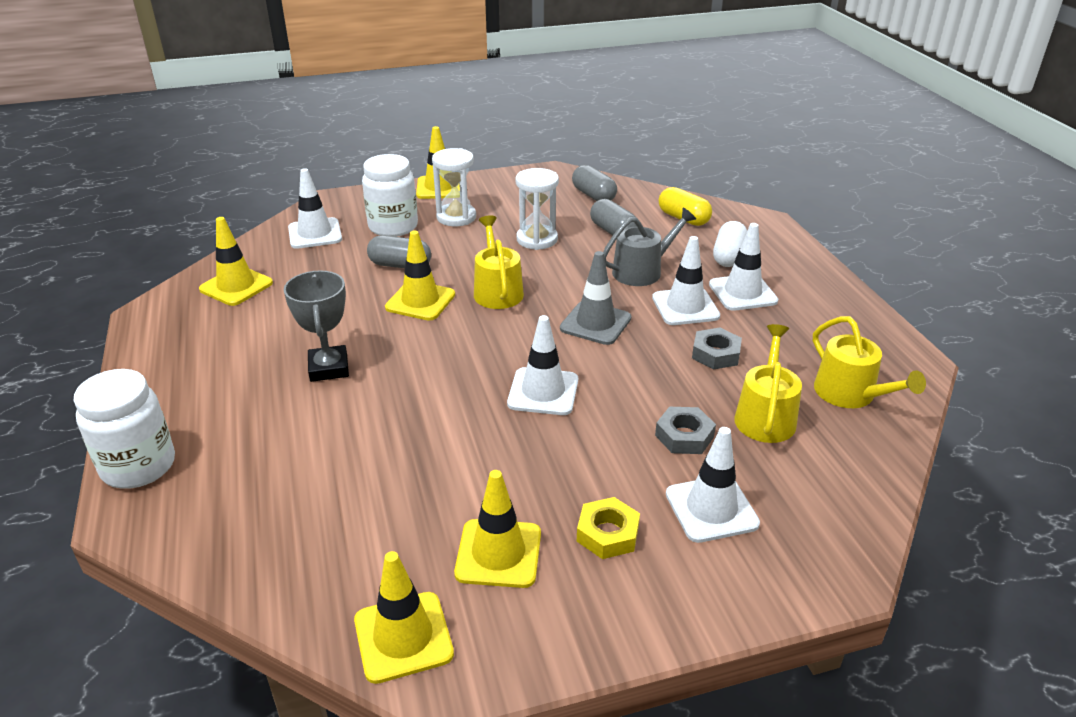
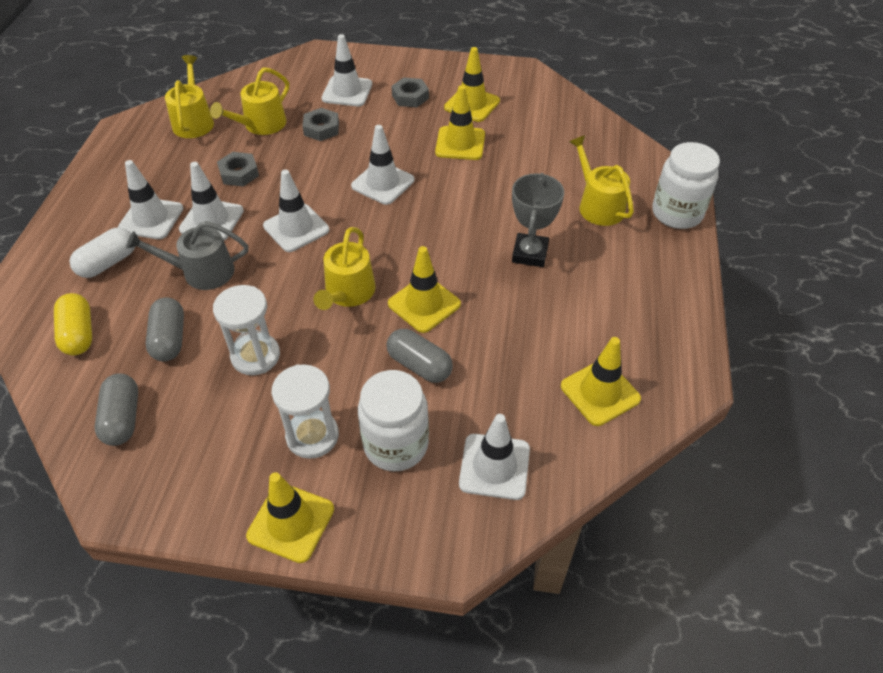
camera: 155 degrees left, 15 degrees up
(252, 445) = (598, 205): none -> yellow watering can
(403, 637) = (534, 87): yellow traffic cone -> yellow traffic cone (460, 143)
(595, 323) = (296, 228): grey traffic cone -> white traffic cone
(607, 534) = (410, 97): yellow nut -> grey nut

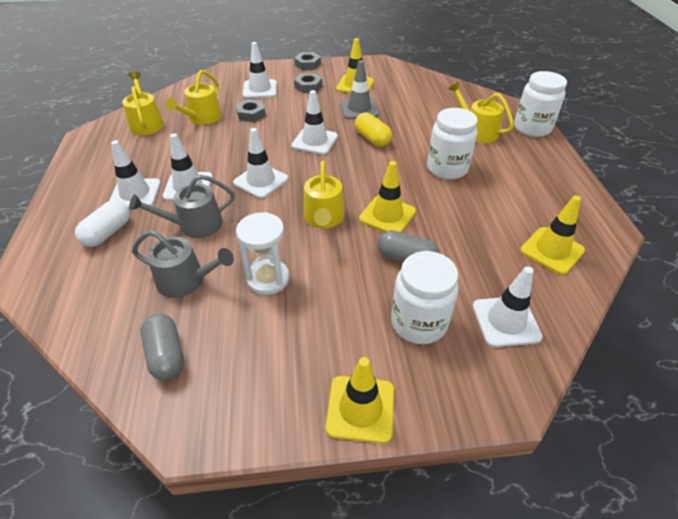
camera: 15 degrees left, 5 degrees down
(79, 334) = (99, 293): yellow capsule -> yellow capsule (372, 139)
(169, 339) = (186, 280): grey capsule -> grey watering can
(239, 173) = (198, 152): grey nut -> grey nut (307, 64)
(312, 436) = (345, 331): white hourglass -> none
(460, 143) = (359, 109): yellow traffic cone -> grey traffic cone
(529, 253) = (447, 168): grey trophy -> white jar

